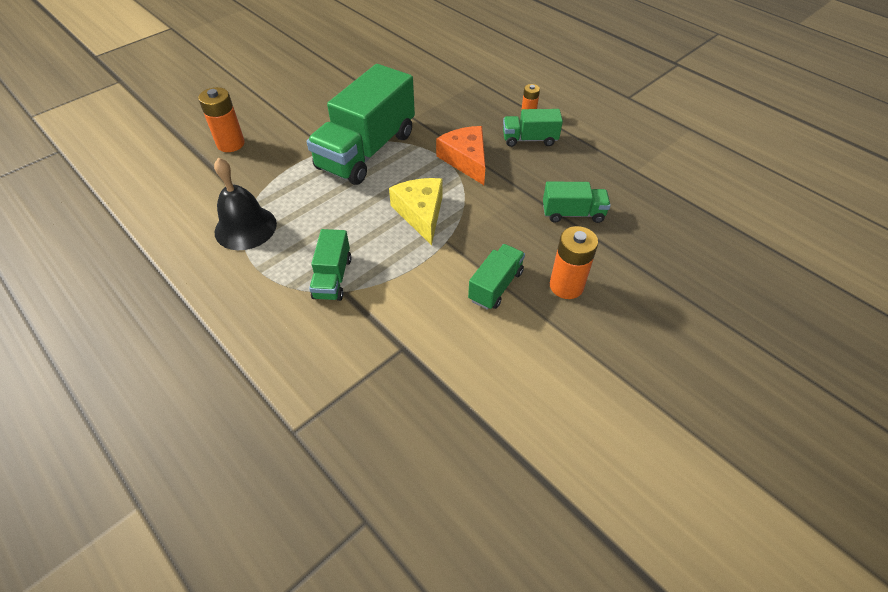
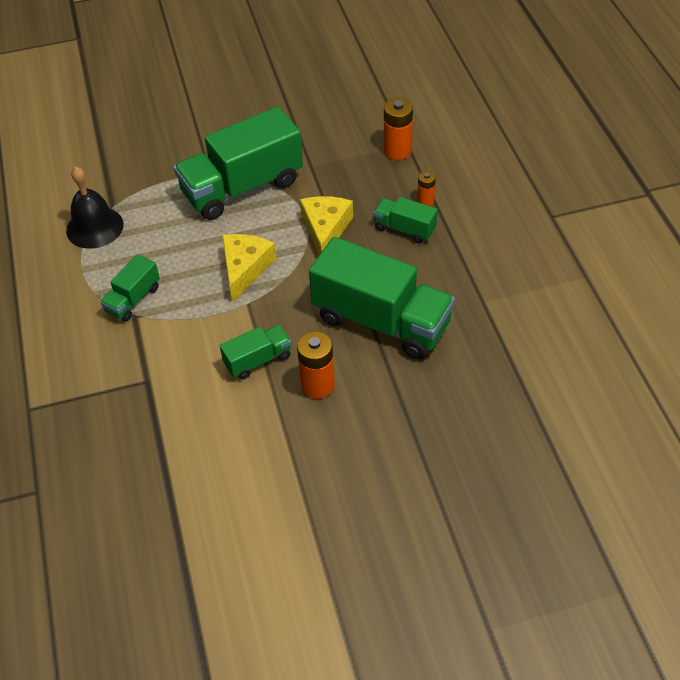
camera: 30 degrees right, 0 degrees up
(230, 144) = (131, 139): orange battery -> orange battery (397, 151)
(466, 160) = (325, 229): orange cheese -> yellow cheese
(573, 213) = (381, 321): green truck -> green truck, size x2.07

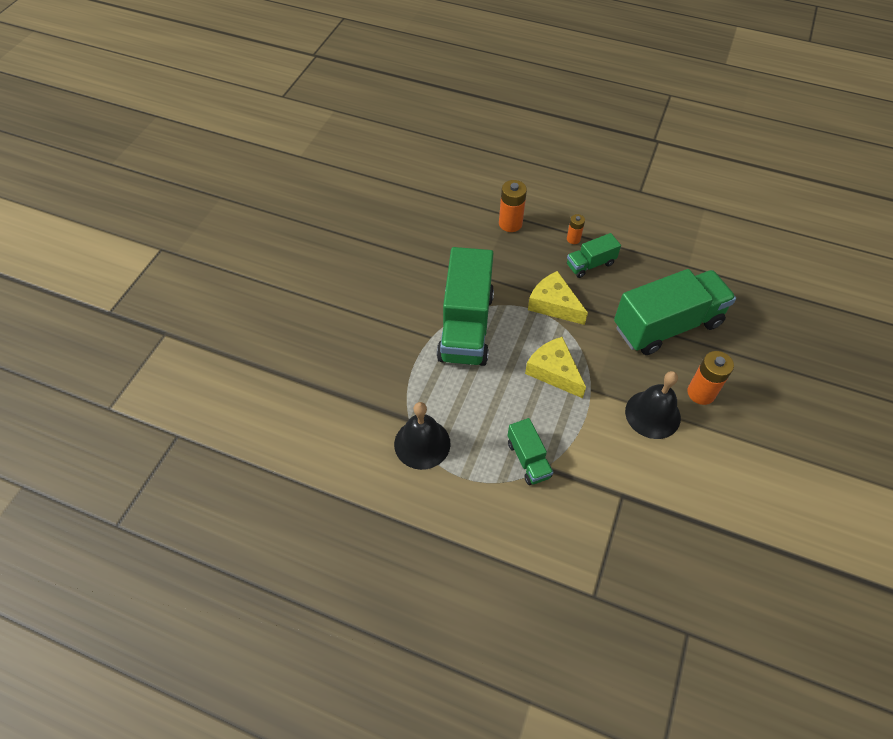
camera: 55 degrees left, 5 degrees up
(258, 360) = (652, 414): green truck -> black bell

